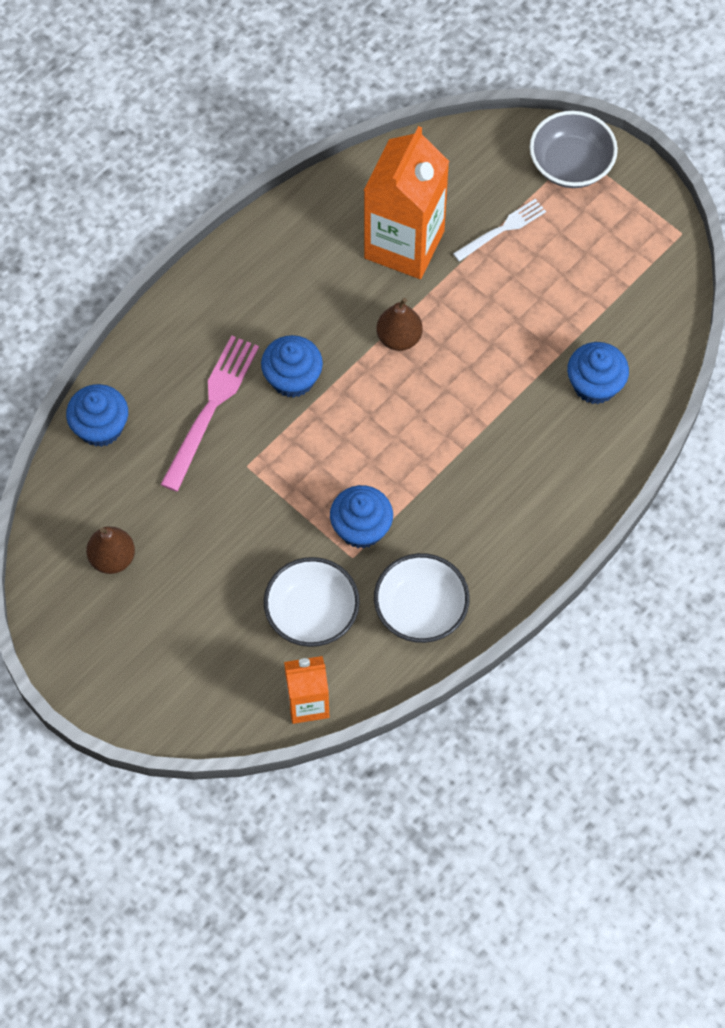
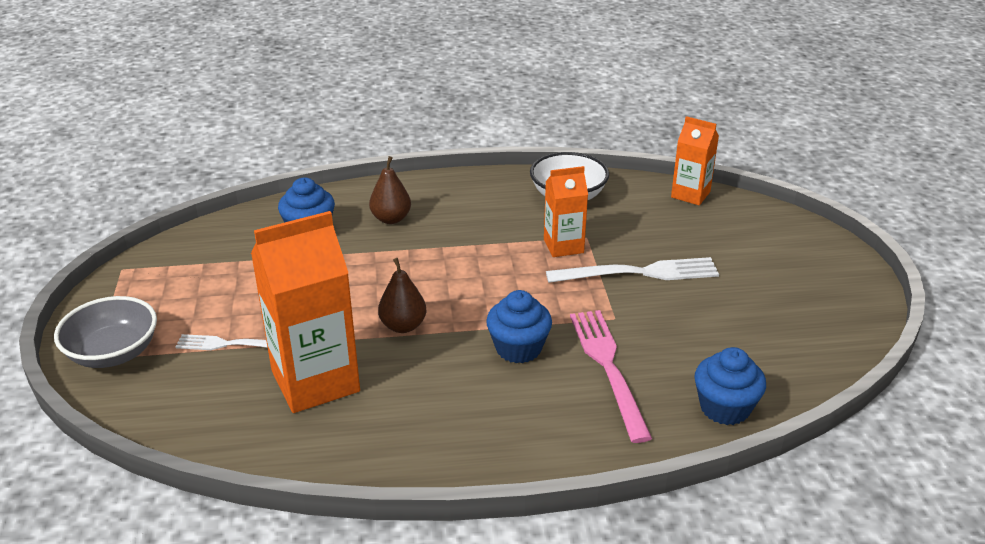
camera: 140 degrees left, 30 degrees down
(112, 558) = (780, 322): brown pear -> brown pear (391, 219)
(211, 407) = (608, 367): pink fork -> pink fork turned 105 degrees clockwise
(268, 539) = (639, 273): none -> white fork
(312, 613) = (645, 226): white bowl -> none
(361, 528) = (563, 246): blue cupcake -> orange carton

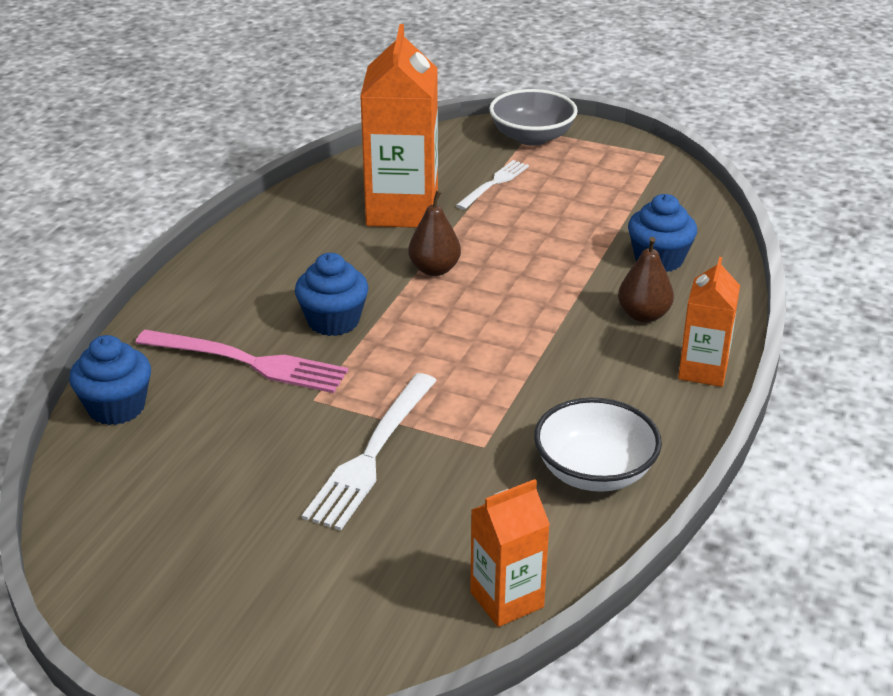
camera: 120 degrees right, 0 degrees up
(563, 246) = (479, 419): orange carton -> orange carton (703, 370)

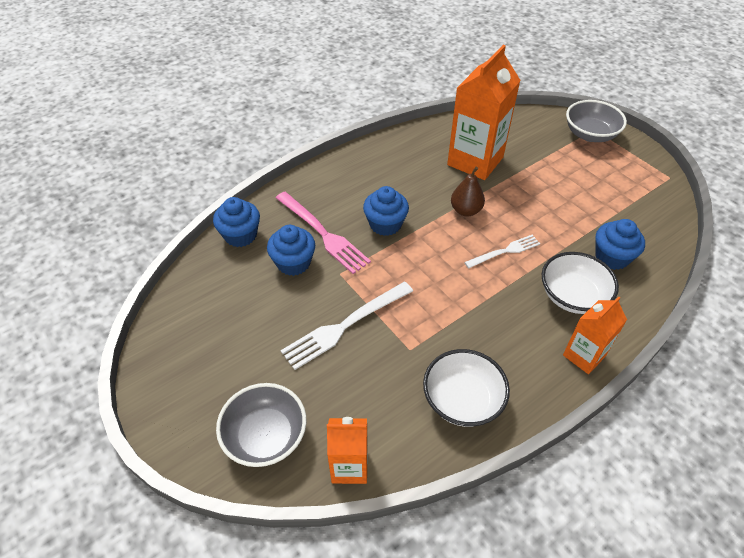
camera: 30 degrees right, 15 degrees up
(232, 411) = (293, 263): none -> blue cupcake
(362, 618) = (265, 436): none -> grey bowl
(494, 183) = (543, 161): white fork -> white fork (505, 251)
(643, 315) = (572, 296): brown pear -> white bowl

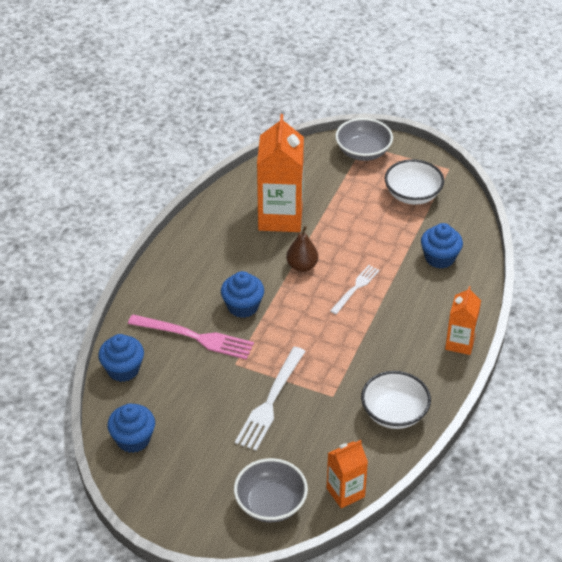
camera: 30 degrees left, 5 degrees down
(293, 263) = (189, 372): blue cupcake -> blue cupcake (133, 439)
(572, 296) = (427, 302): white bowl -> white bowl (412, 195)

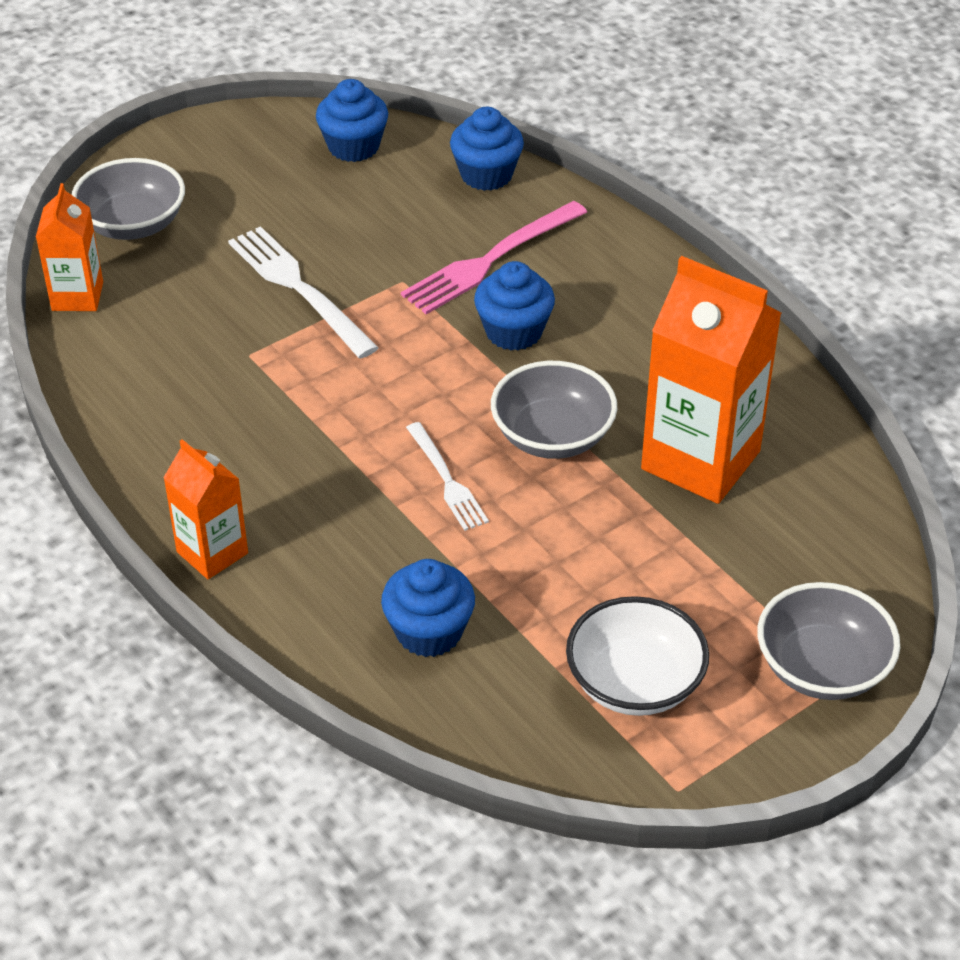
camera: 120 degrees right, 0 degrees up
(302, 266) = (552, 436): brown pear -> grey bowl
(394, 413) = (154, 405): white bowl -> none

